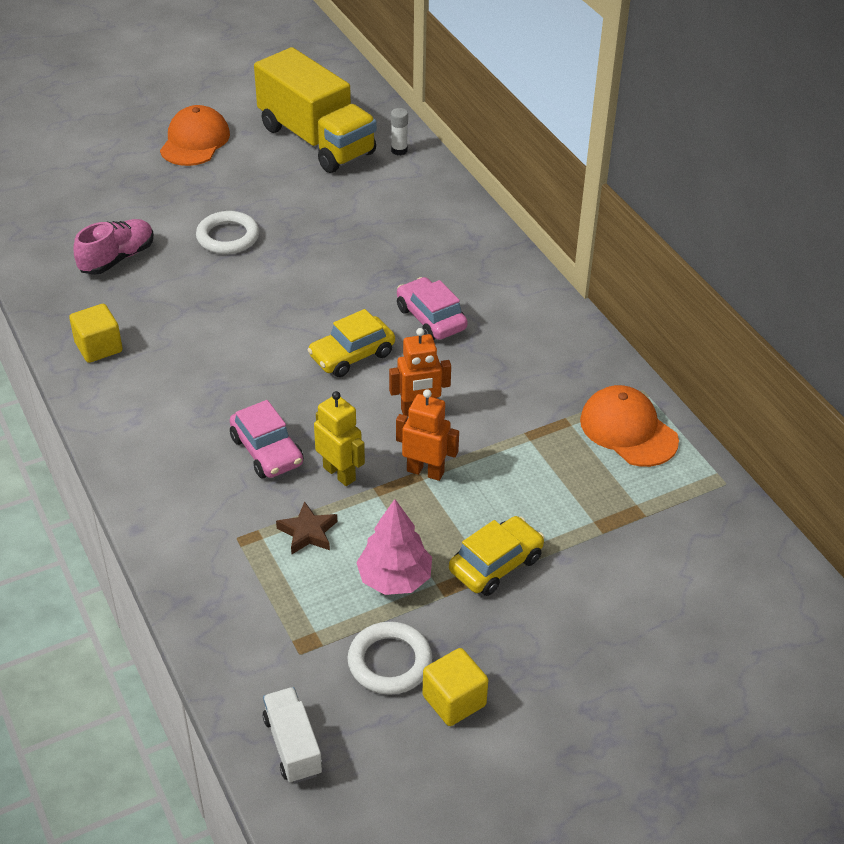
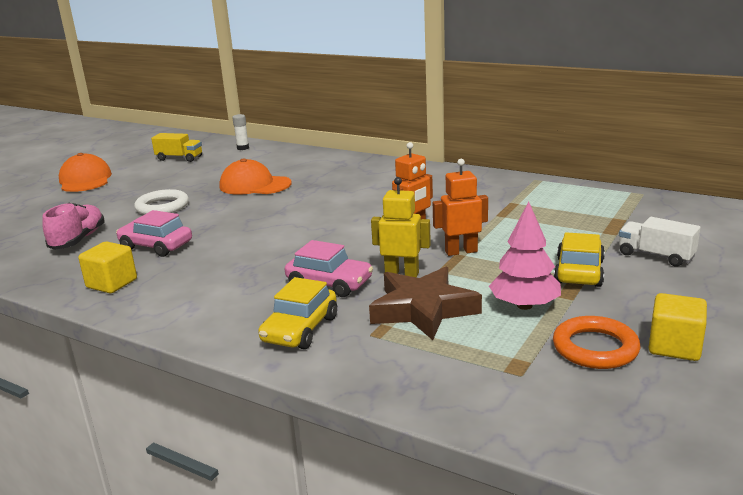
camera: 30 degrees left, 20 degrees down
(293, 746) = (608, 434): white truck -> white truck (655, 256)
(308, 532) = (423, 309): brown star -> brown star, size x1.88
(316, 140) = (179, 158): yellow truck -> yellow truck, size x0.45
(352, 355) = (329, 223): yellow car -> yellow car (300, 329)
(389, 662) = (595, 348): white ring -> orange ring
(431, 318) = (360, 194): pink car -> pink car (156, 246)
(628, 430) = (554, 194): orange cap -> orange cap (255, 185)

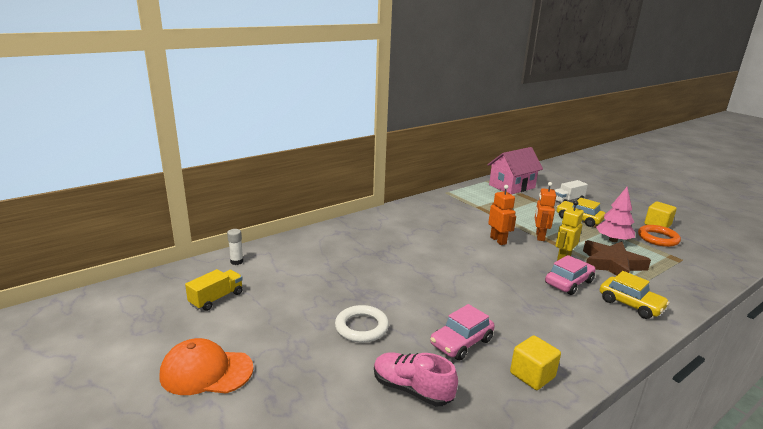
camera: 70 degrees left, 0 degrees up
(255, 185) = (353, 274): orange cap -> none
(643, 210) = (512, 186): none -> pink house

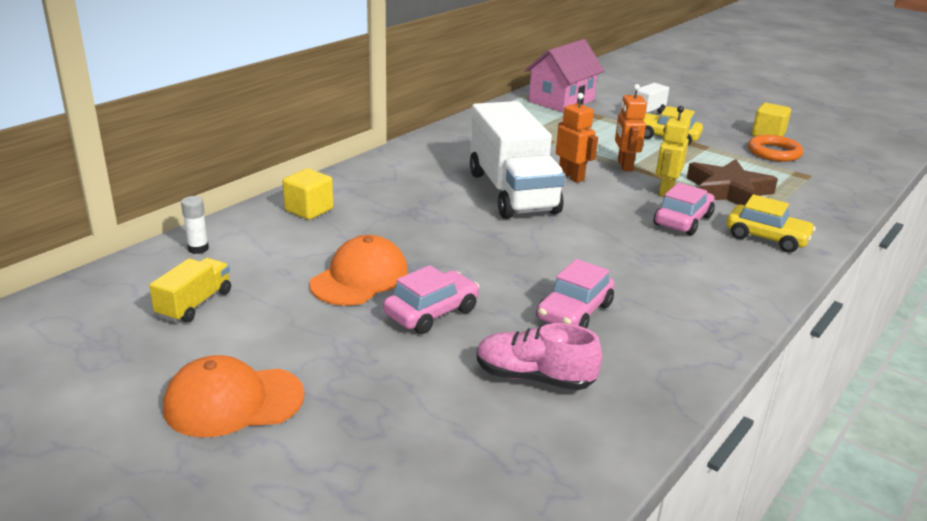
camera: 15 degrees left, 5 degrees up
(325, 295) = (360, 278): none -> orange cap
(361, 327) = (432, 312): white ring -> pink car
(452, 247) = (512, 192): none -> white truck
(532, 375) = (678, 337): yellow cube -> yellow cube (309, 210)
(613, 240) = (720, 160): pink tree -> none

